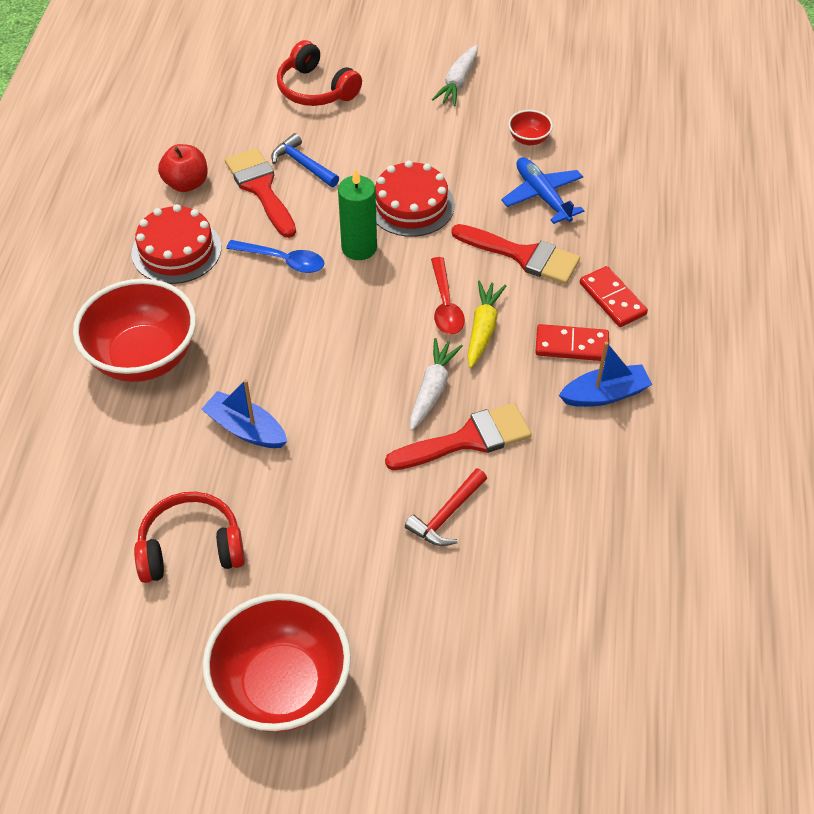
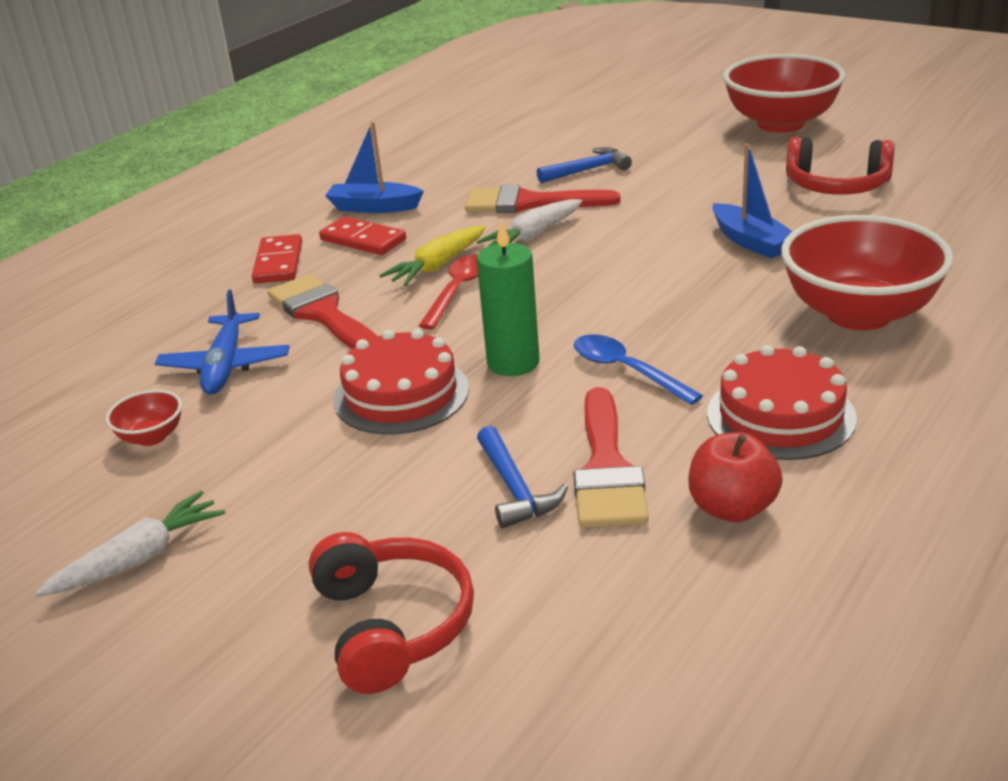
camera: 150 degrees left, 20 degrees down
(446, 515) = (588, 170): red hammer -> blue hammer

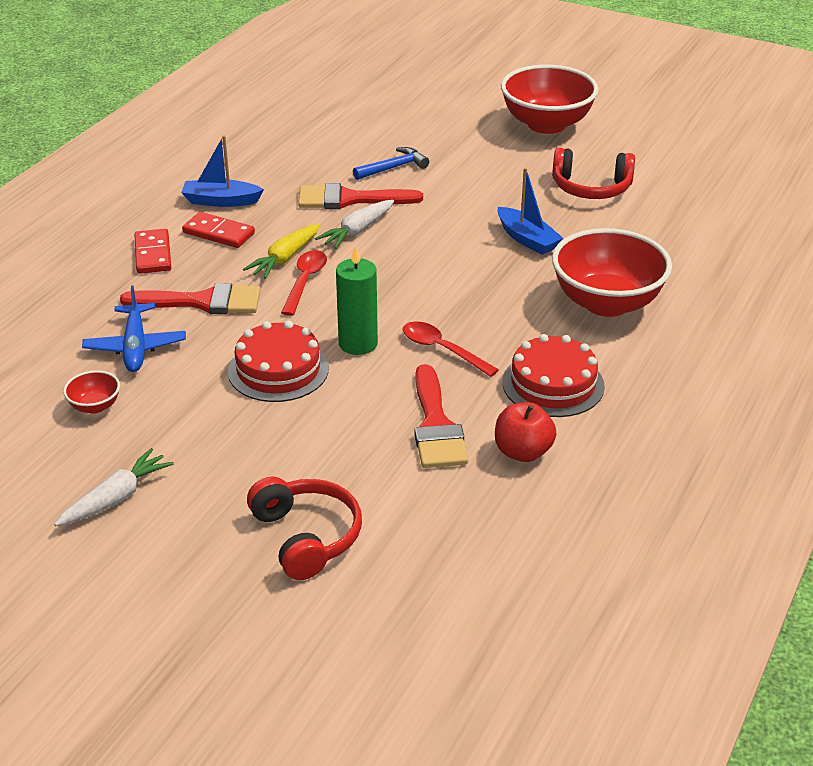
camera: 10 degrees left, 5 degrees up
(323, 314) = (202, 302): red brush -> red brush turned 135 degrees clockwise
(515, 489) = (374, 441): blue hammer -> none
(626, 370) = (442, 350): blue spoon -> red spoon

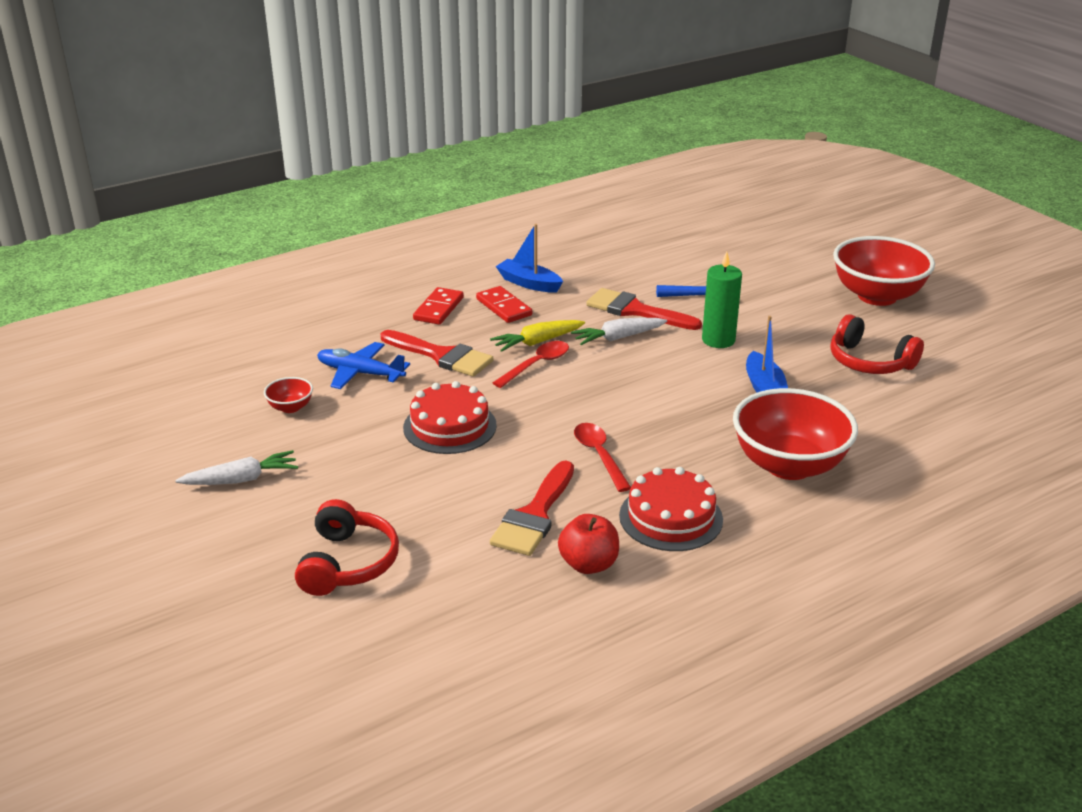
camera: 30 degrees right, 5 degrees down
(135, 346) = (360, 373): blue plane -> blue plane turned 90 degrees clockwise
(358, 343) = (533, 427): green candle -> green candle (718, 340)

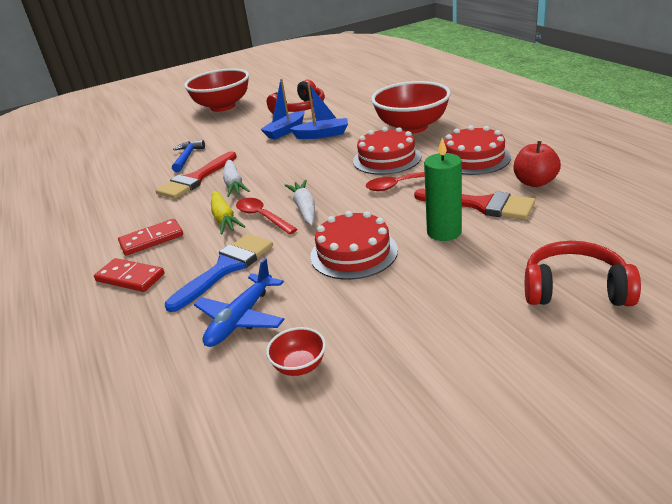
camera: 80 degrees left, 0 degrees up
(241, 479) = (449, 387): white carrot -> white carrot (304, 208)
(441, 356) = (226, 268): red brush -> blue brush
(529, 283) = (115, 229): blue boat -> blue boat (285, 131)
(678, 444) = (387, 159): none -> red cake
(718, 340) = (255, 149): green candle -> green candle (444, 232)

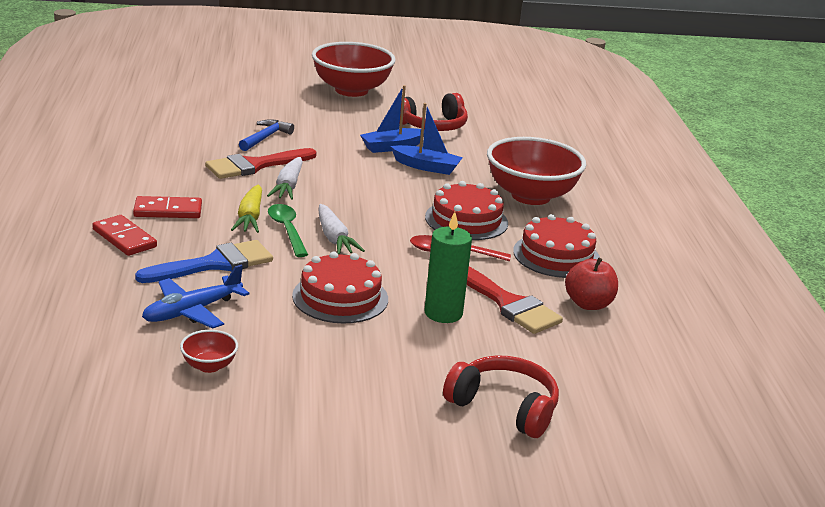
camera: 15 degrees right, 5 degrees down
(262, 217) = (287, 230): red spoon -> green spoon
(304, 208) = (334, 238): white carrot -> white carrot turned 150 degrees clockwise

